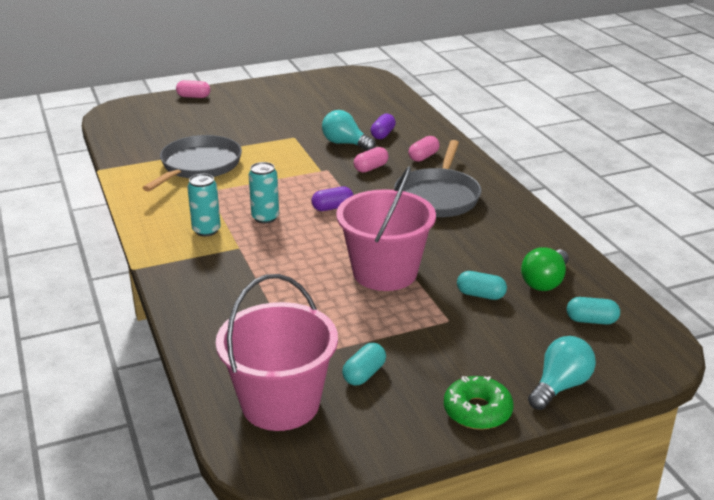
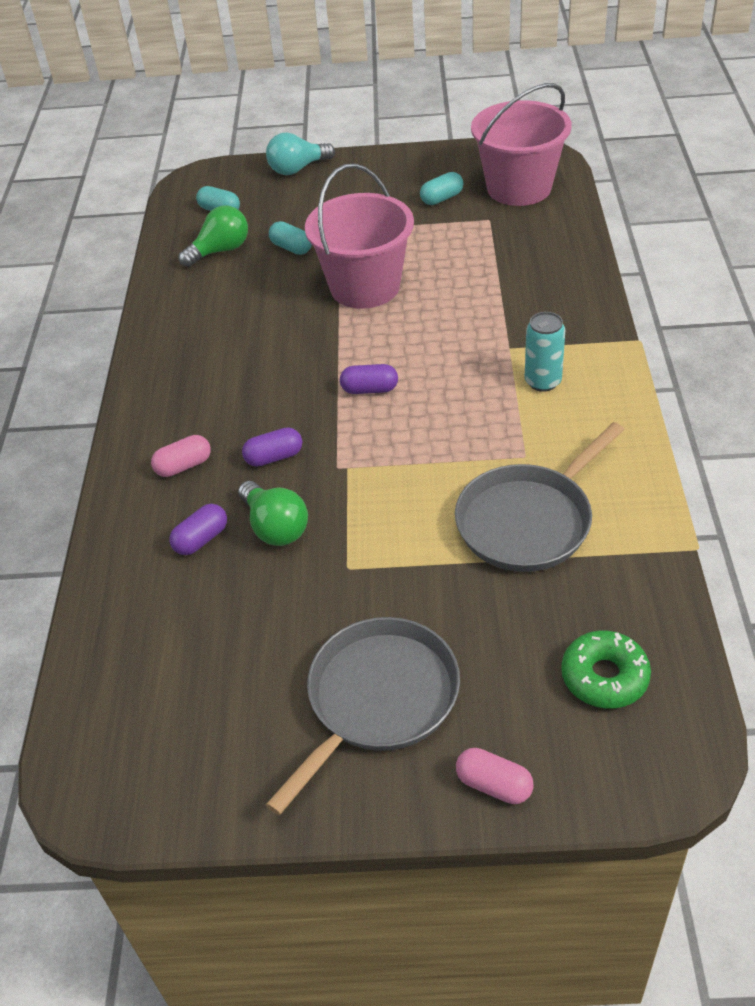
camera: 155 degrees left, 15 degrees up
(265, 218) = (462, 389): turquoise can -> none
(345, 144) = (275, 527): turquoise light bulb -> green light bulb
(371, 168) = (274, 457): pink capsule -> purple capsule
(438, 197) = (228, 382): grey pan -> grey pan (378, 699)
(477, 411) = (372, 163): green donut -> green donut (604, 677)

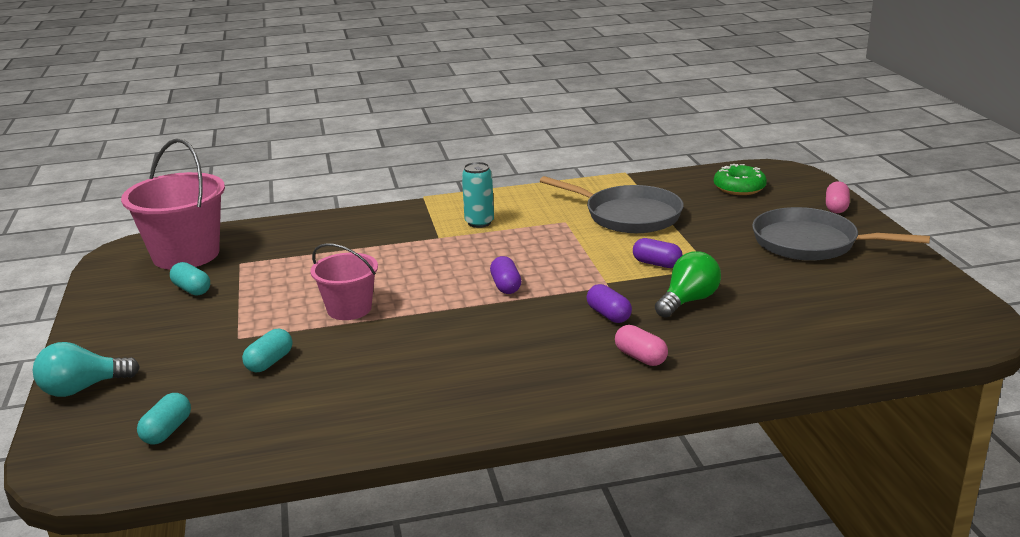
camera: 105 degrees left, 20 degrees down
(201, 539) = (721, 330): purple capsule -> purple capsule (657, 264)
(220, 251) = (266, 411): green light bulb -> none
(297, 169) = (83, 388): turquoise light bulb -> turquoise light bulb turned 105 degrees clockwise
(365, 287) = (349, 309): pink bucket -> pink bucket, size x0.60

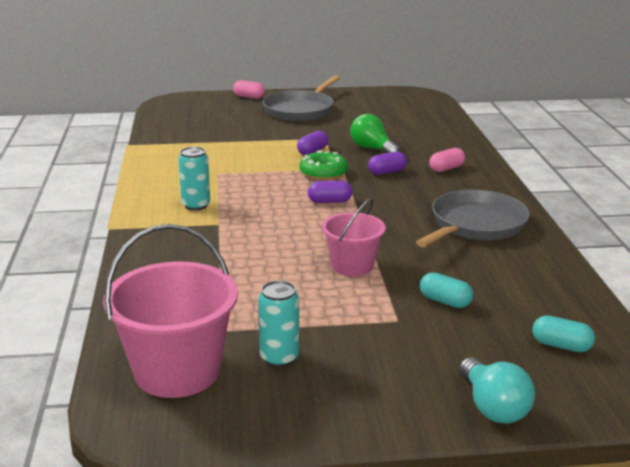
camera: 85 degrees left, 0 degrees up
(192, 289) = (279, 358): turquoise capsule -> turquoise can
(628, 215) = (220, 152): grey pan -> grey pan (475, 225)
(739, 188) = (194, 115): green donut -> green donut (323, 173)

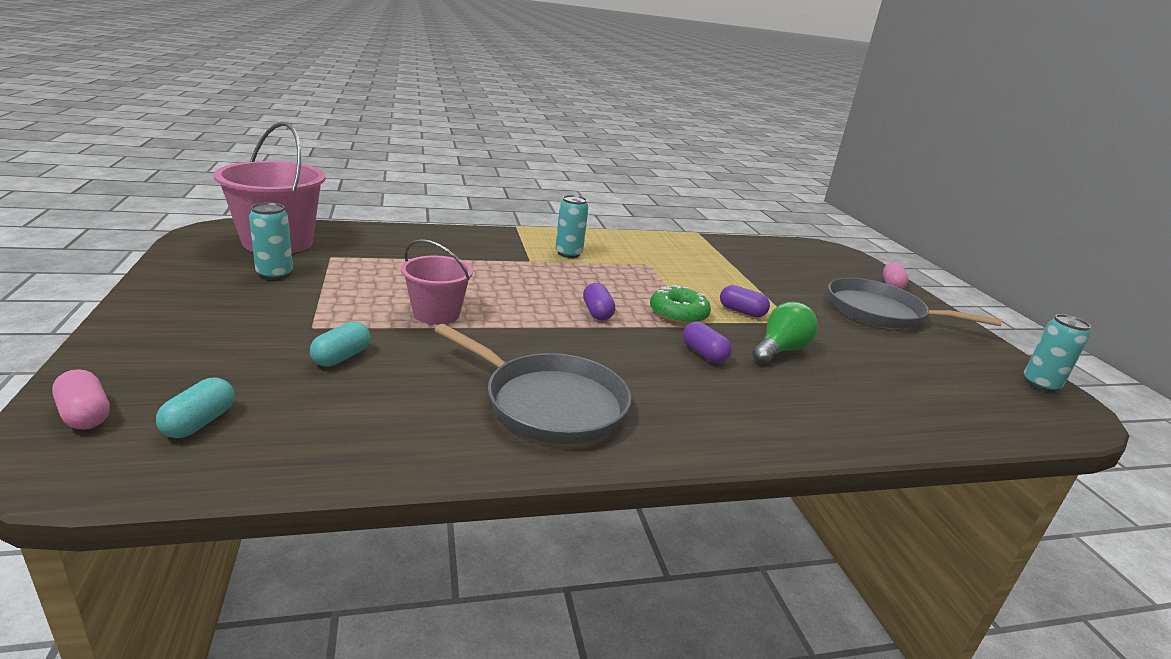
camera: 80 degrees right, 0 degrees up
(390, 93) = (1040, 384): none -> turquoise can
(446, 169) = (745, 402): pink capsule -> pink capsule (85, 415)
(493, 407) = (115, 359): turquoise light bulb -> none

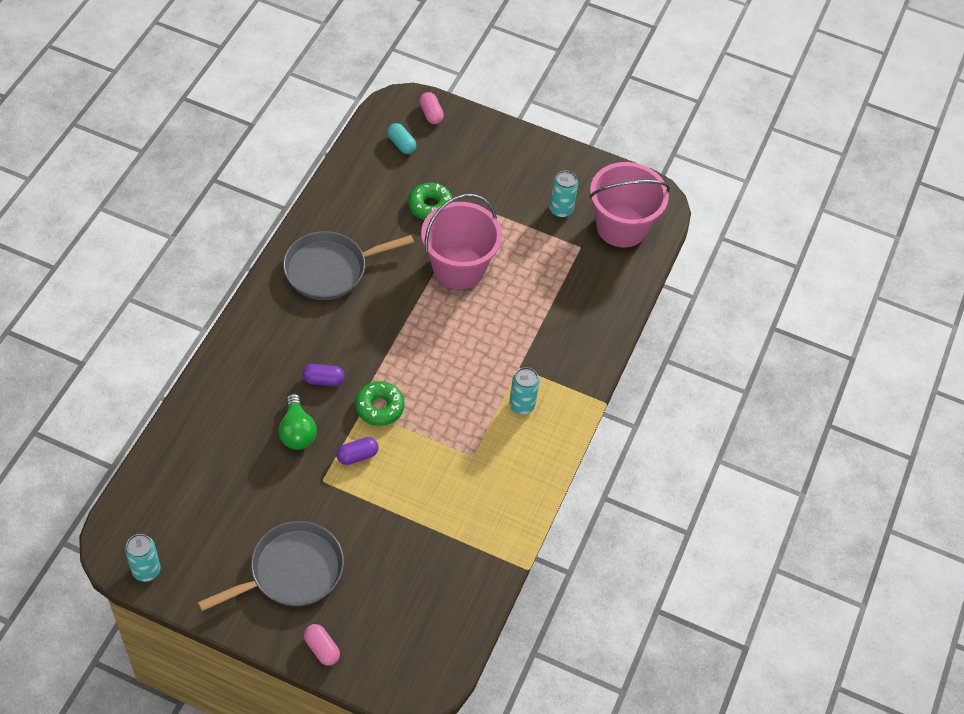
camera: 125 degrees right, 30 degrees up
(85, 415) = (431, 114): pink capsule -> pink capsule turned 75 degrees clockwise
(341, 357) = (430, 206): turquoise capsule -> green donut
(436, 314) = (458, 267): pink bucket -> pink bucket, size x1.65
(597, 312) = (411, 356): purple capsule -> none

